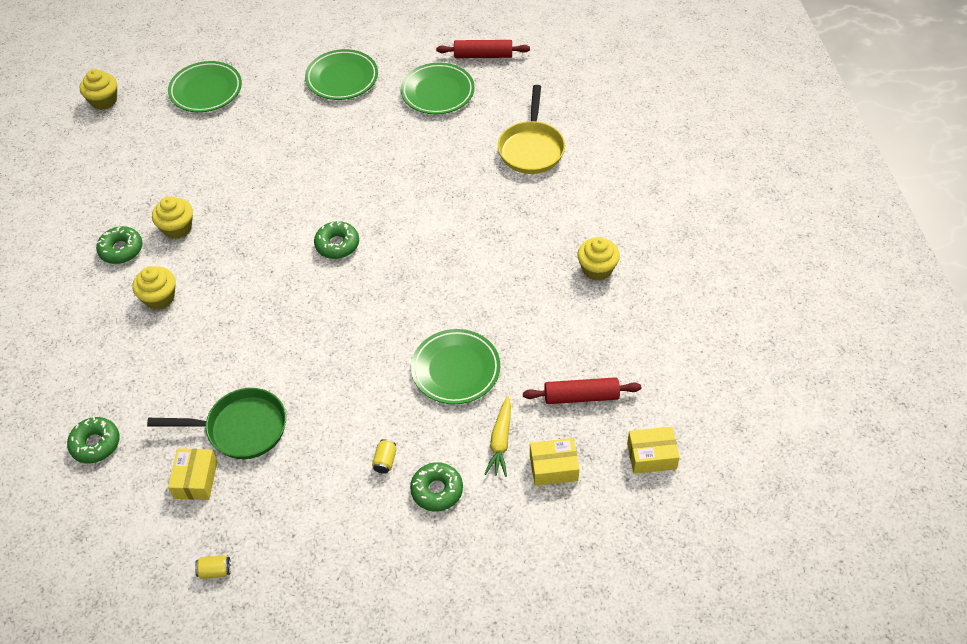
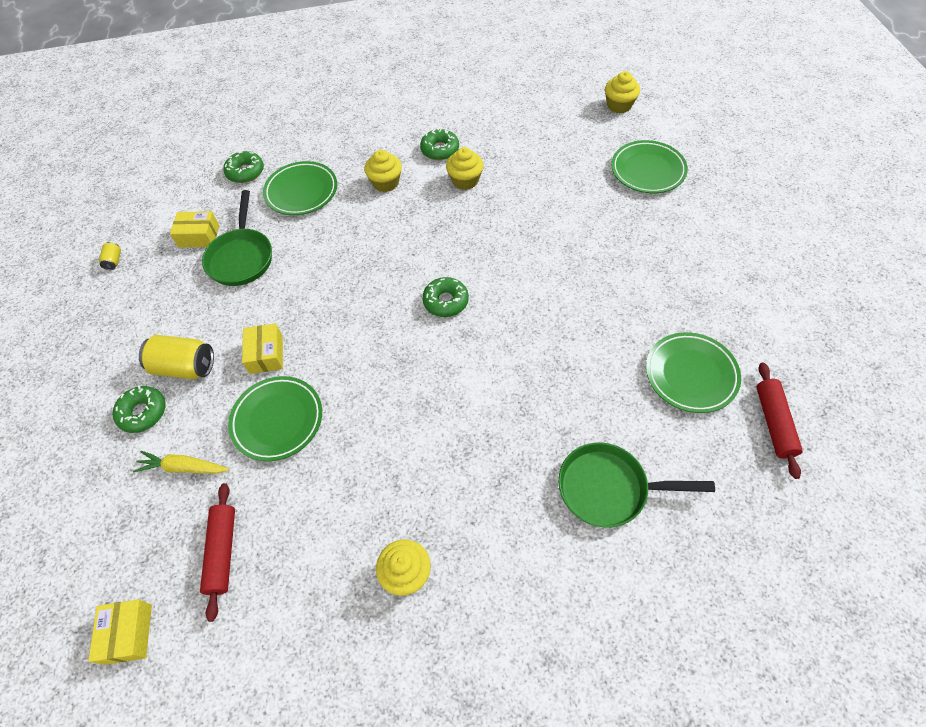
camera: 90 degrees right, 5 degrees up
(342, 78) = (692, 278): green plate -> green plate (301, 192)
(385, 461) = (185, 367): yellow can -> yellow can, size x2.11
(531, 148) = (608, 488): yellow pan -> green pan
(553, 467) = (140, 522): yellow box -> yellow box (266, 354)

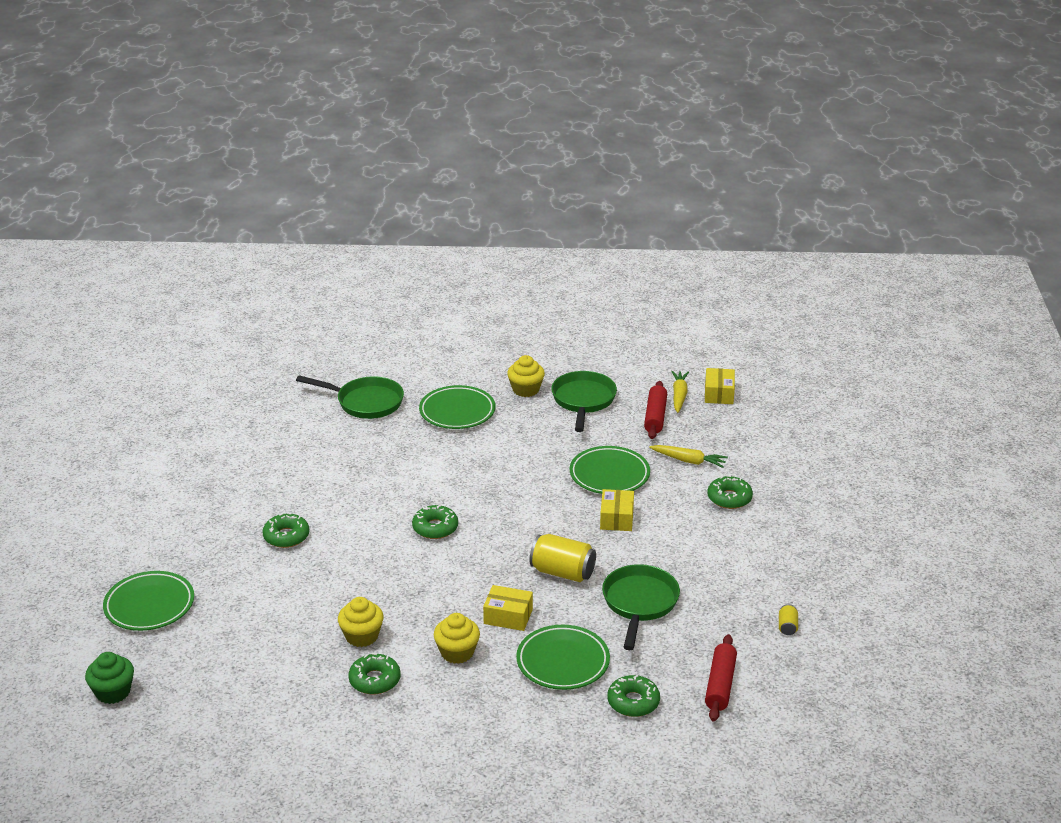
camera: 170 degrees left, 25 degrees down
(185, 367) = (694, 522): yellow can -> yellow can (562, 572)
(187, 613) = (679, 396): none -> yellow carrot
(199, 236) = (690, 635): yellow box -> yellow box (508, 616)
(322, 565) = (583, 401): none -> green pan
(581, 260) = (286, 536): none -> green donut
(619, 105) = (113, 692): yellow cupcake -> green cupcake
(690, 375) = (255, 446): green plate -> green plate (457, 412)
(774, 423) = (219, 413): red rolling pin -> red rolling pin (720, 685)

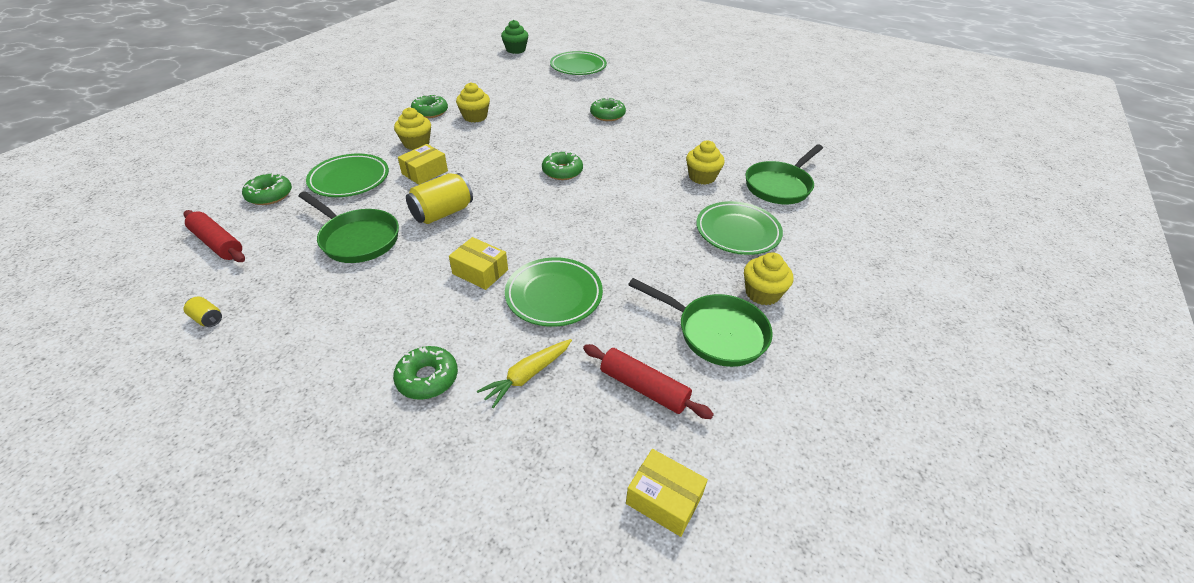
camera: 115 degrees right, 10 degrees up
(381, 445) = (702, 177): none -> yellow cupcake
(679, 396) = (682, 441): yellow carrot -> none

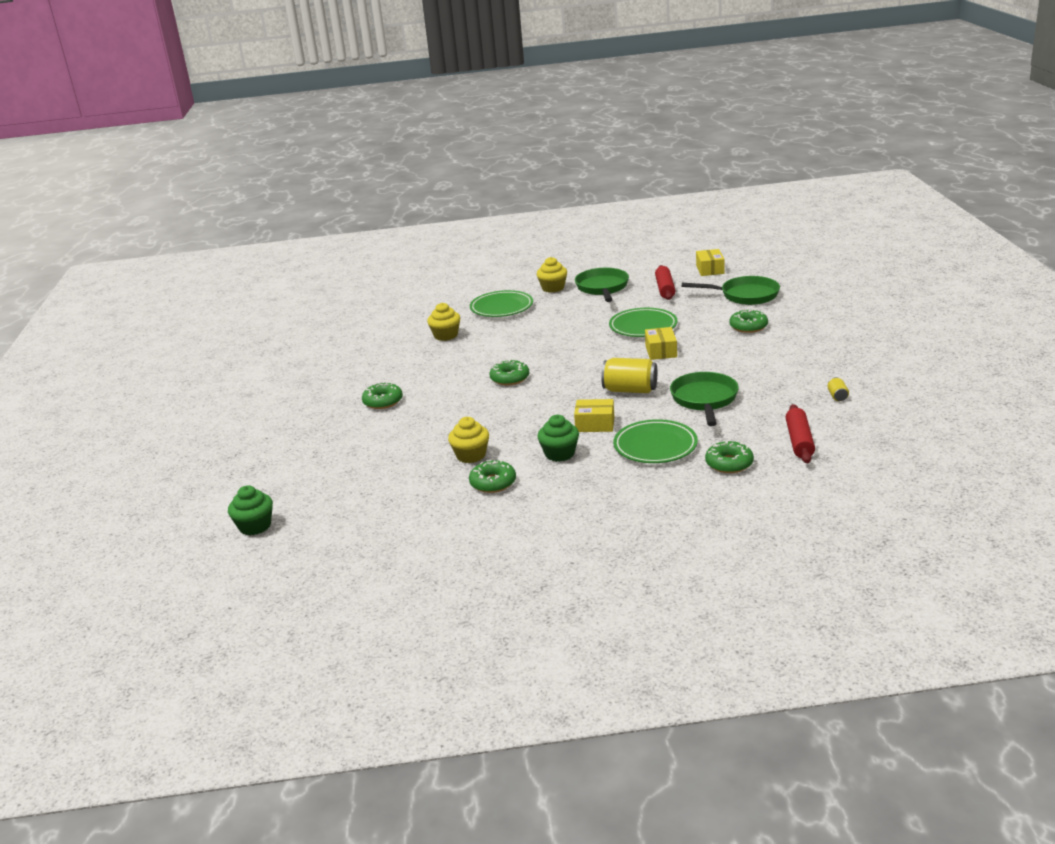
camera: 120 degrees left, 15 degrees down
(416, 143) = (559, 454): yellow cupcake -> green cupcake
(527, 376) = (704, 310): yellow carrot -> none
(578, 67) = (274, 463): green plate -> none
(779, 186) = (423, 313): green pan -> green pan (745, 295)

